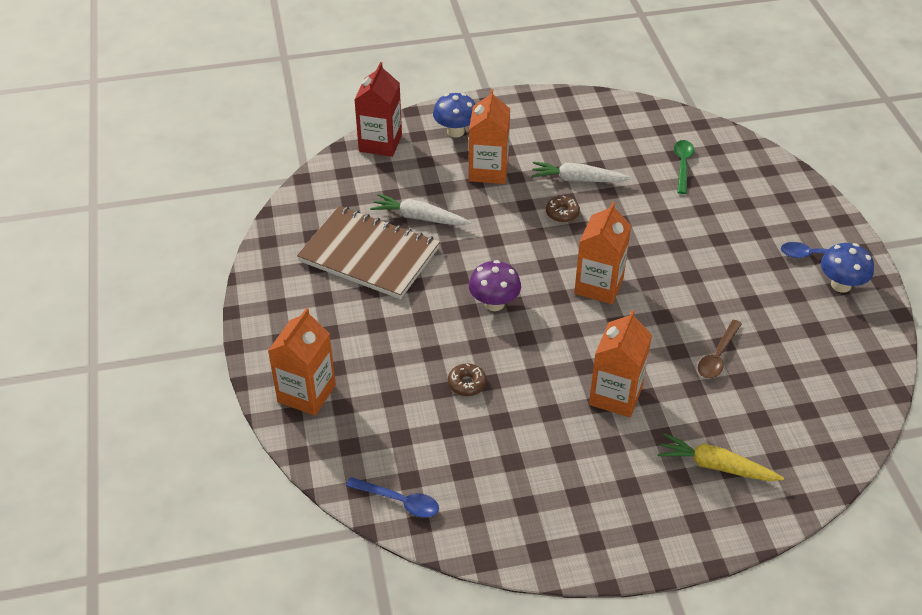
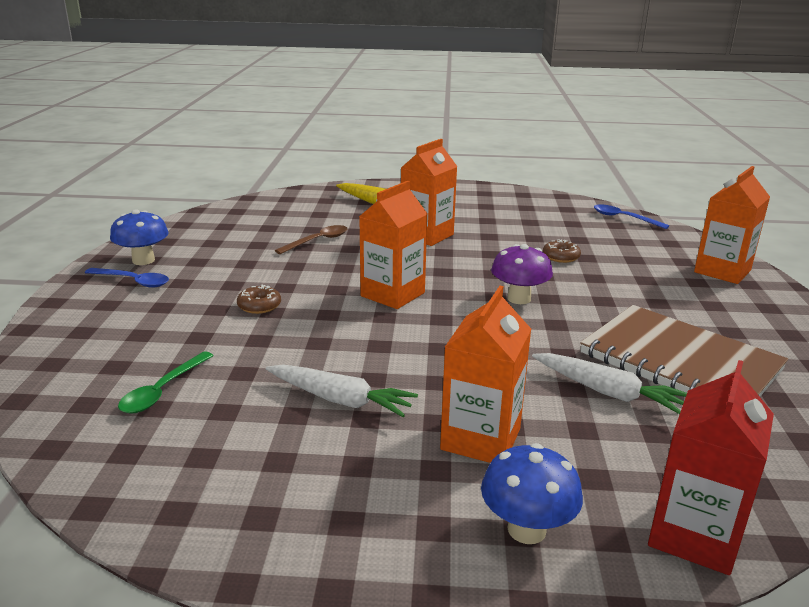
camera: 165 degrees left, 20 degrees down
(562, 213) = (392, 363): brown donut -> brown donut (259, 306)

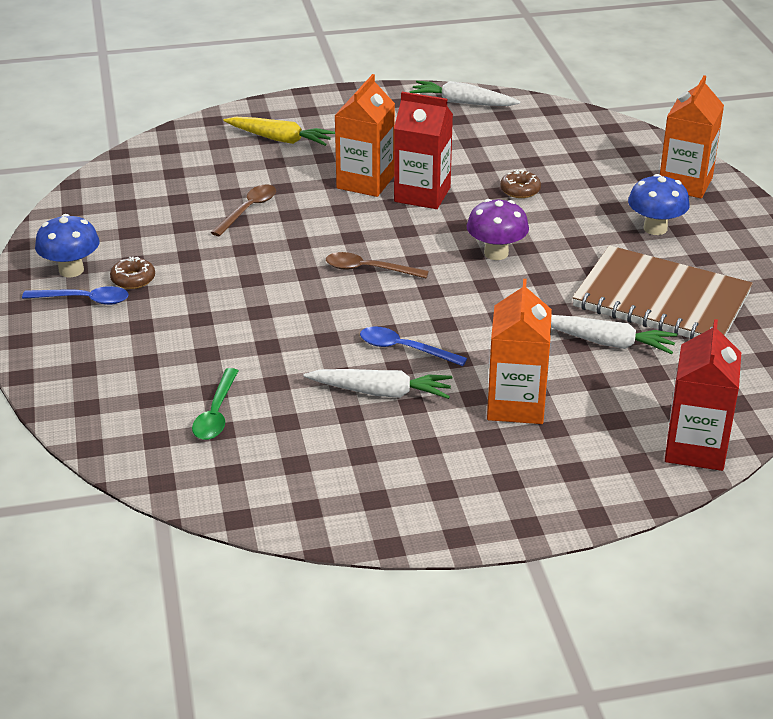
camera: 15 degrees left, 10 degrees up
(259, 306) = (241, 307): brown donut -> brown donut (133, 279)
(392, 294) = (369, 269): orange carton -> brown spoon
(471, 249) = (422, 194): none -> red carton
(526, 529) = (576, 468): blue mushroom -> blue mushroom (655, 228)
(534, 198) = (462, 102): none -> white carrot
(624, 218) = (571, 120): blue spoon -> blue spoon (404, 349)

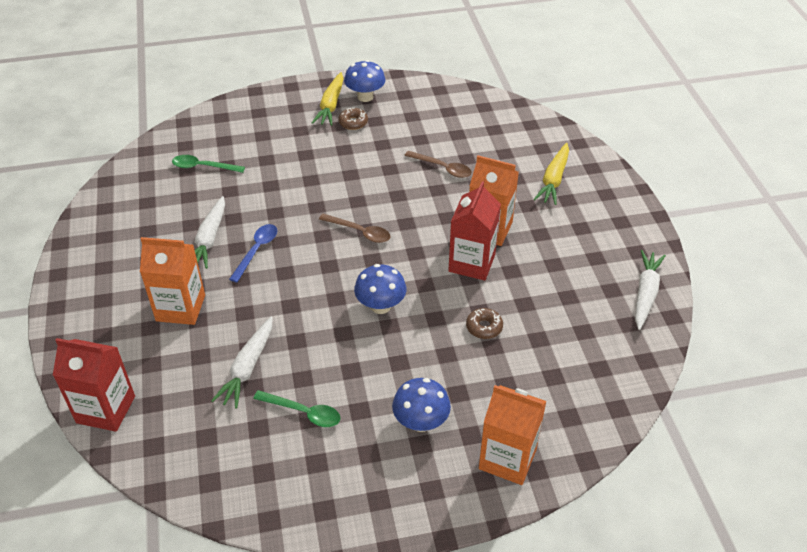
camera: 90 degrees right, 10 degrees up
(84, 300) = (331, 105): blue spoon -> yellow carrot
(369, 269) = (359, 232): brown spoon -> brown spoon turned 105 degrees clockwise
(496, 253) = (380, 306): purple mushroom -> blue mushroom
(661, 300) = (303, 412): brown notebook -> green spoon

